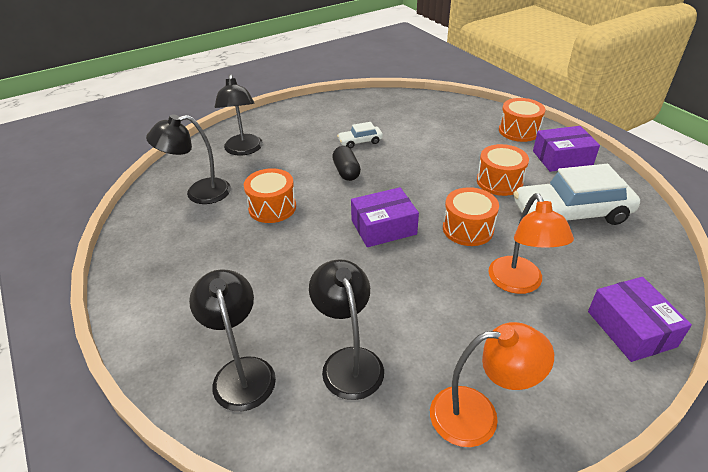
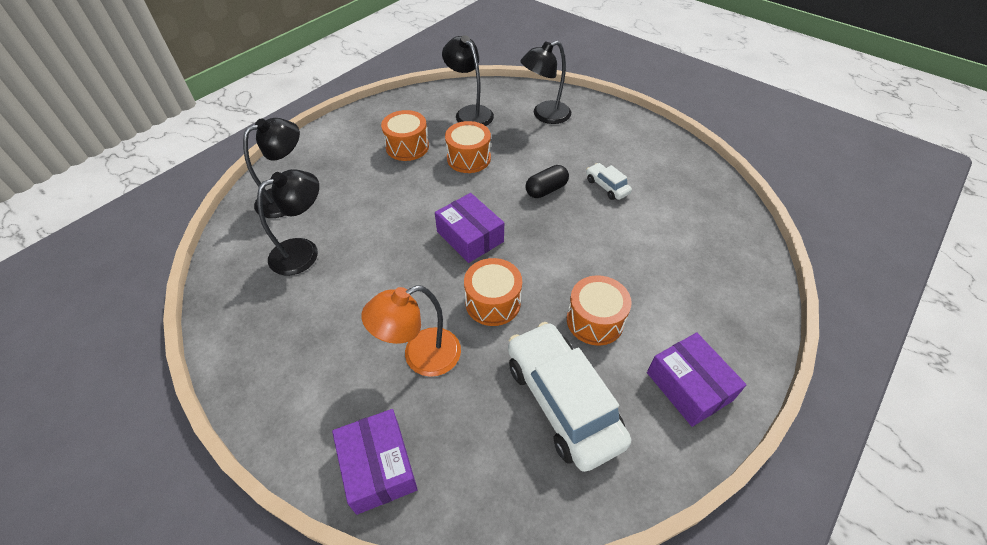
camera: 70 degrees right, 10 degrees up
(478, 415) = (260, 342): orange lamp -> none
(519, 131) = (730, 329): orange drum -> orange drum (407, 147)
(631, 329) = (378, 466): purple box -> purple box turned 75 degrees counterclockwise

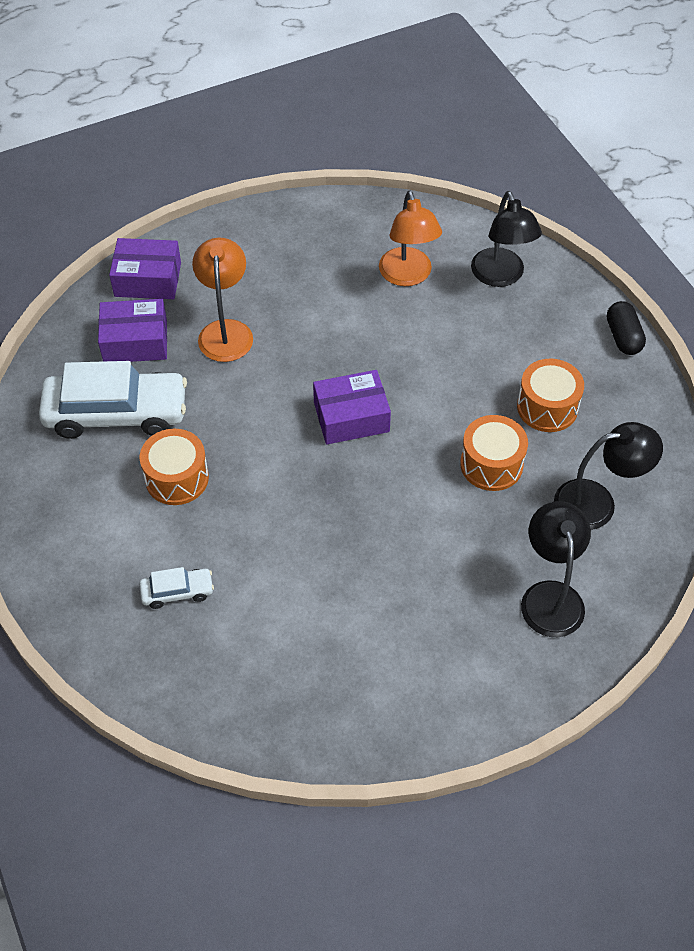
camera: 115 degrees right, 5 degrees up
(303, 251) = (408, 276): black lamp -> orange lamp
(493, 302) = (251, 404): orange drum -> none
(546, 190) = (387, 523): black capsule -> black capsule (623, 337)
(607, 186) = (358, 595): white car -> white car (177, 592)
(689, 386) = (62, 516): purple box -> purple box (135, 341)

